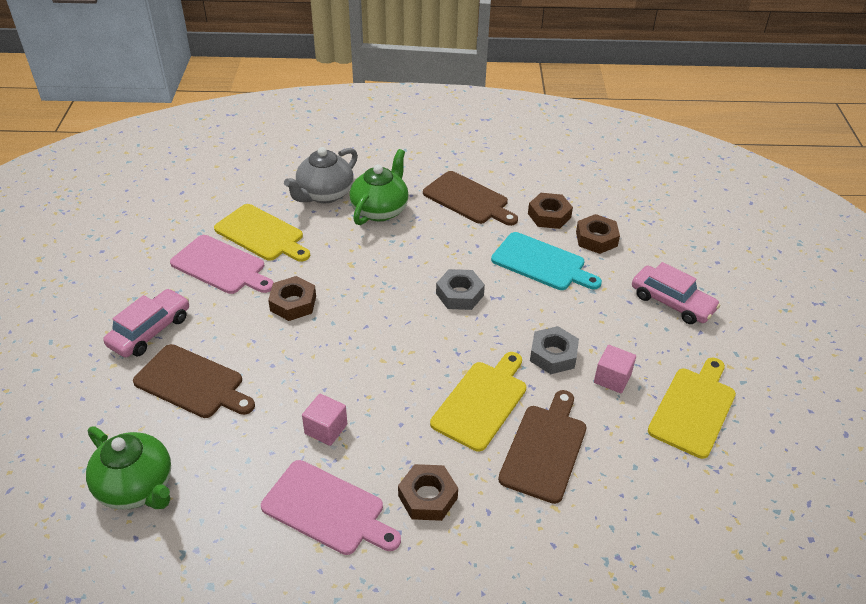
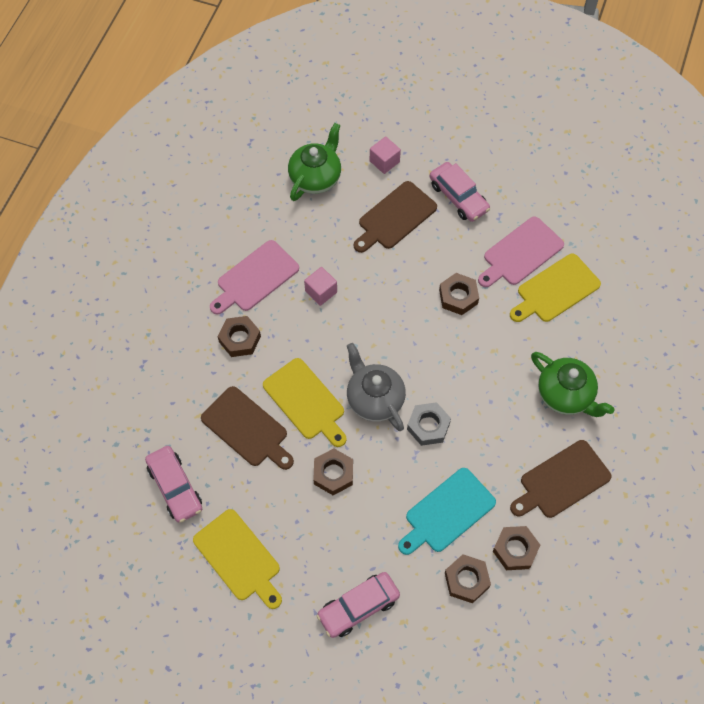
camera: 110 degrees right, 20 degrees up
(137, 487) = (316, 177): green teapot -> green teapot turned 150 degrees clockwise
(324, 194) = (602, 353): grey teapot -> grey teapot (374, 399)
(553, 355) = (333, 474): grey nut -> brown nut
(612, 378) = (292, 509): pink cube -> pink cube (384, 161)
(658, 499) = (175, 487): none -> pink car

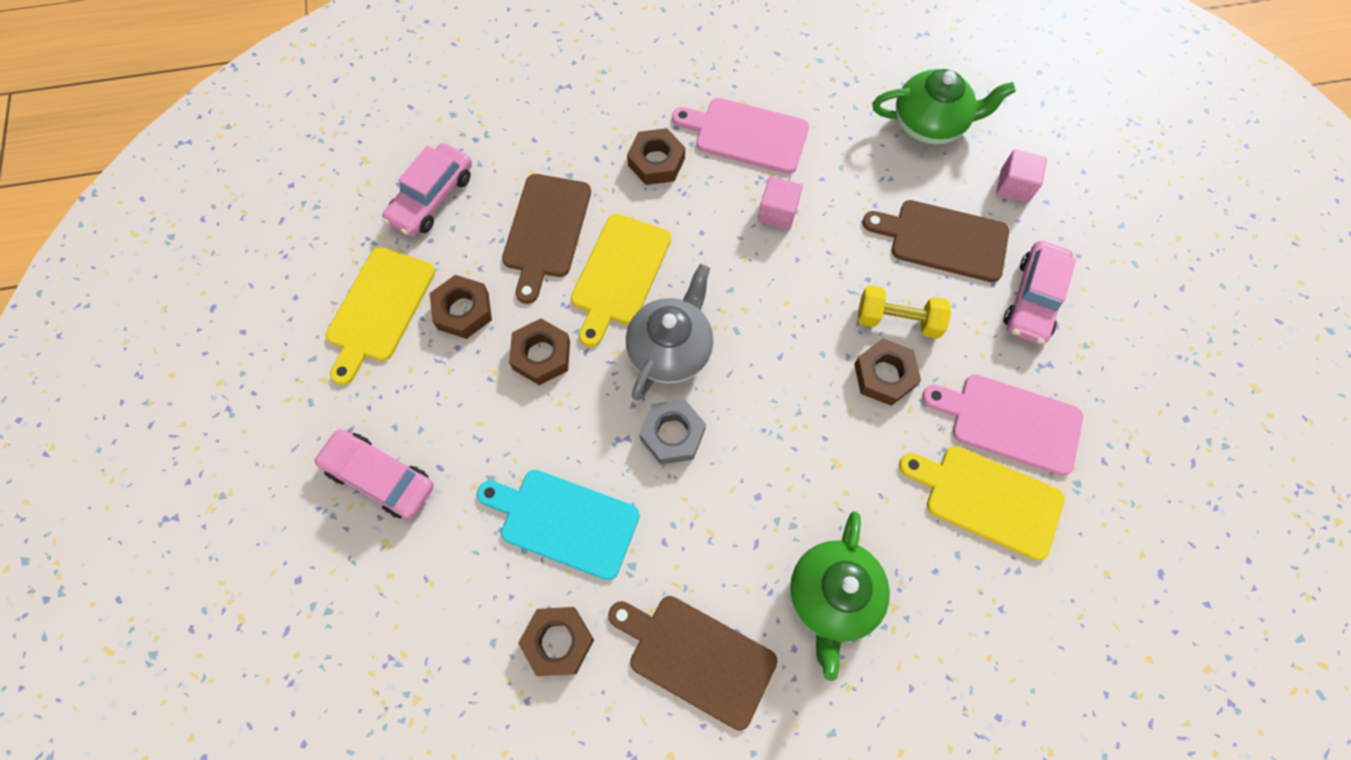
camera: 60 degrees right, 5 degrees up
(429, 270) = (898, 320): none -> yellow dumbbell
(466, 580) = (481, 597): brown nut -> brown nut (463, 311)

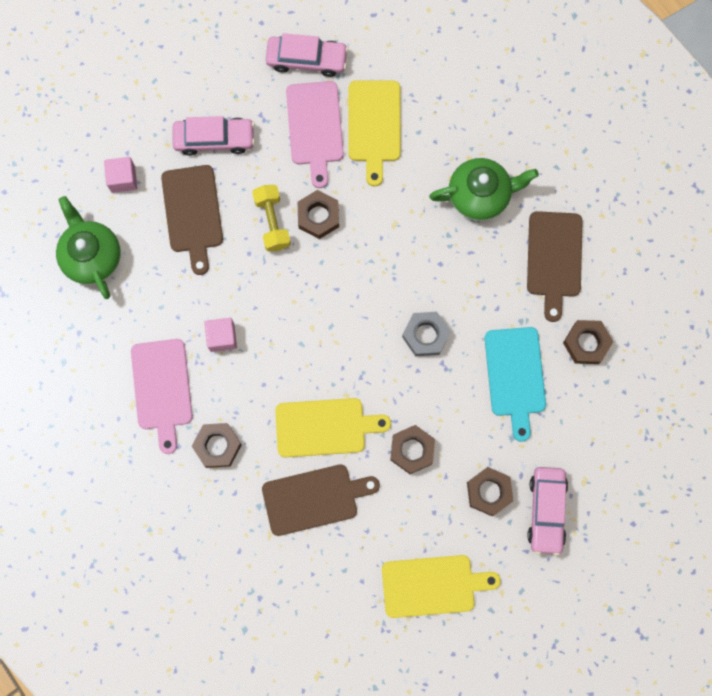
camera: 115 degrees left, 10 degrees up
(432, 198) = (326, 601): pink car -> pink car (307, 59)
(463, 311) = (405, 524): brown nut -> brown nut (489, 492)
(671, 349) = (366, 364): grey teapot -> none

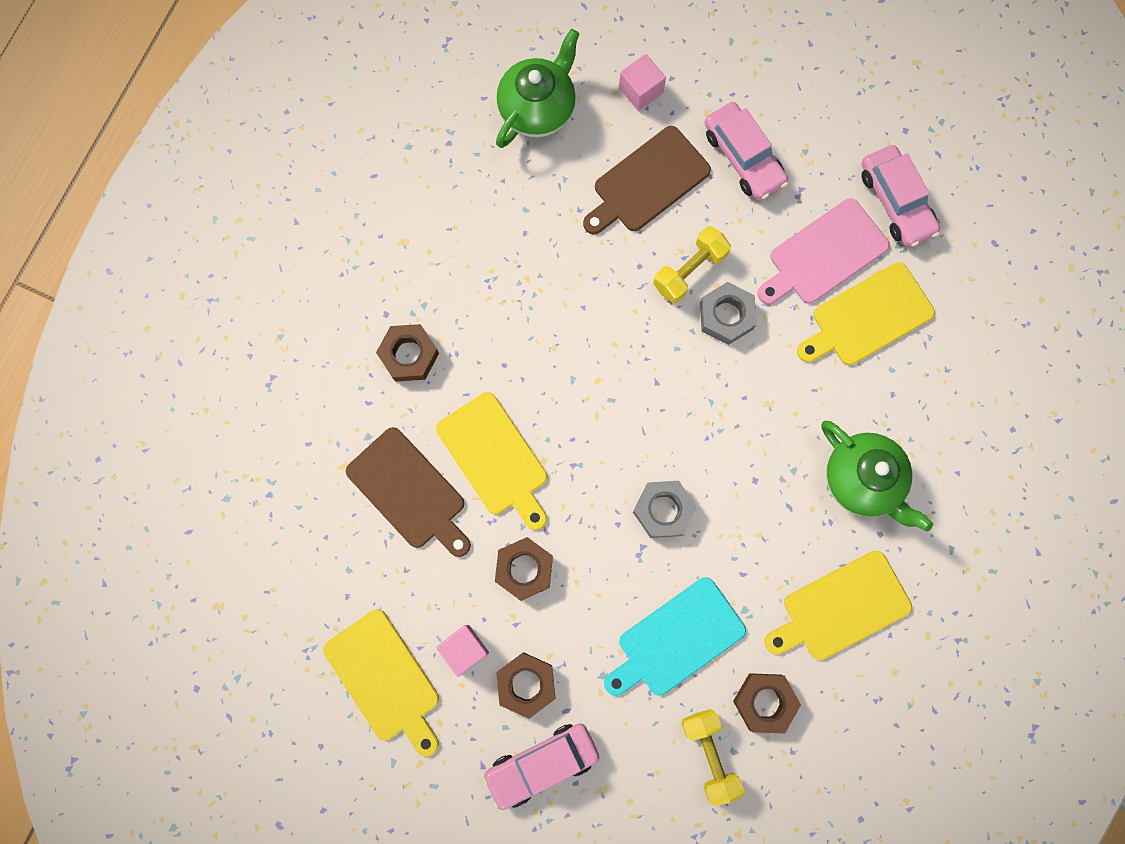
camera: 60 degrees right, 0 degrees up
(162, 389) = (438, 262): pink cutting board -> none
(222, 337) = (530, 291): pink cube -> pink cube (464, 649)
(318, 216) = (726, 316): brown nut -> grey nut
(554, 259) = (841, 608): brown cutting board -> yellow cutting board
(600, 398) = (709, 754): none -> yellow dumbbell

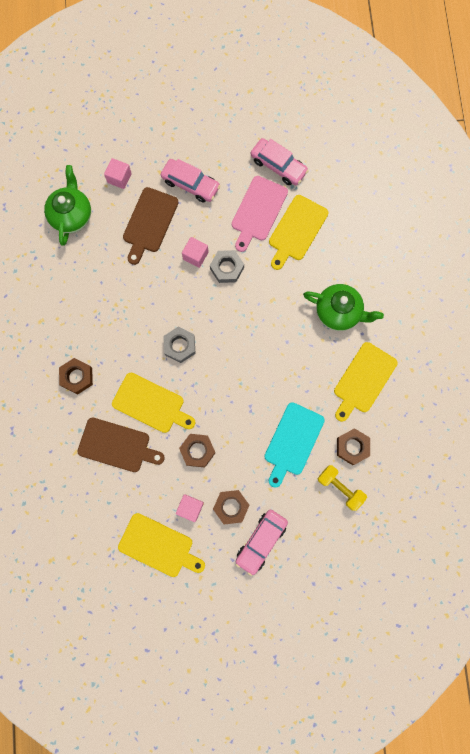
camera: 30 degrees left, 0 degrees up
(663, 510) = (250, 382): grey nut -> grey nut (180, 346)
(689, 270) = (195, 255): yellow dumbbell -> pink cube

